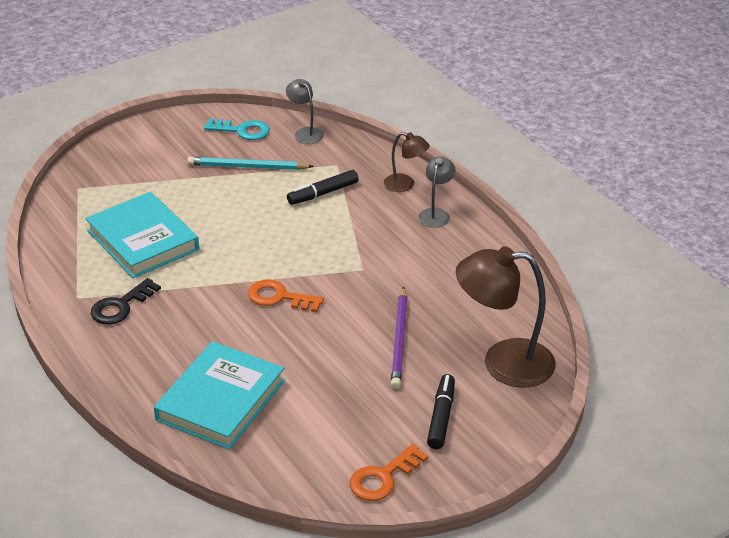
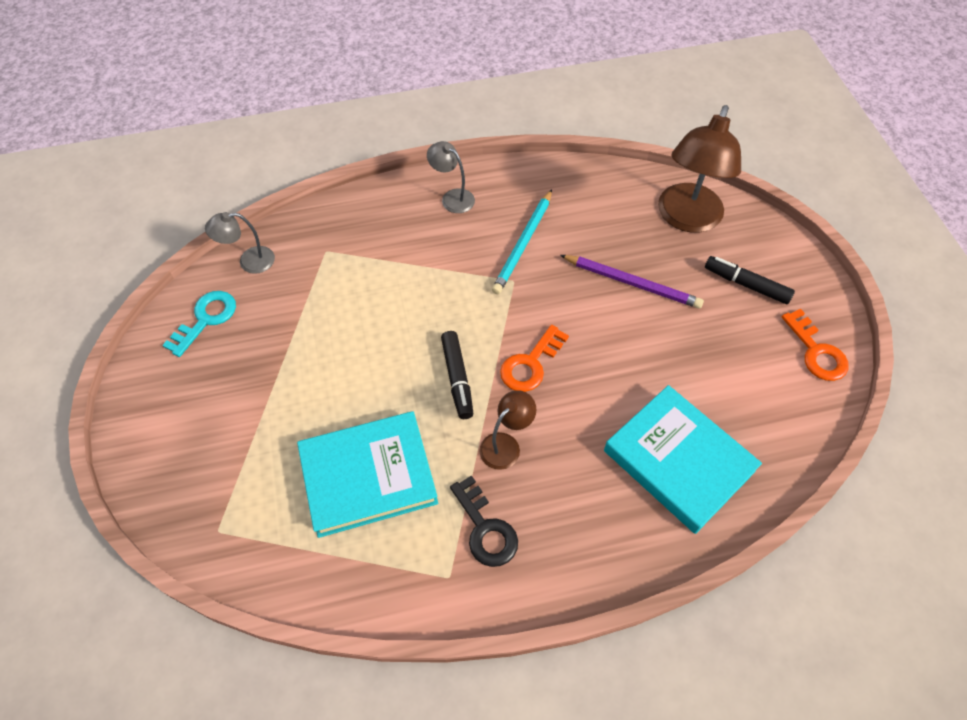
camera: 70 degrees left, 20 degrees up
(247, 167) = (282, 333): turquoise pencil -> turquoise pencil (523, 244)
(323, 193) = (370, 277): black marker -> black marker (457, 378)
(405, 185) = (393, 206): brown lamp -> brown lamp (506, 445)

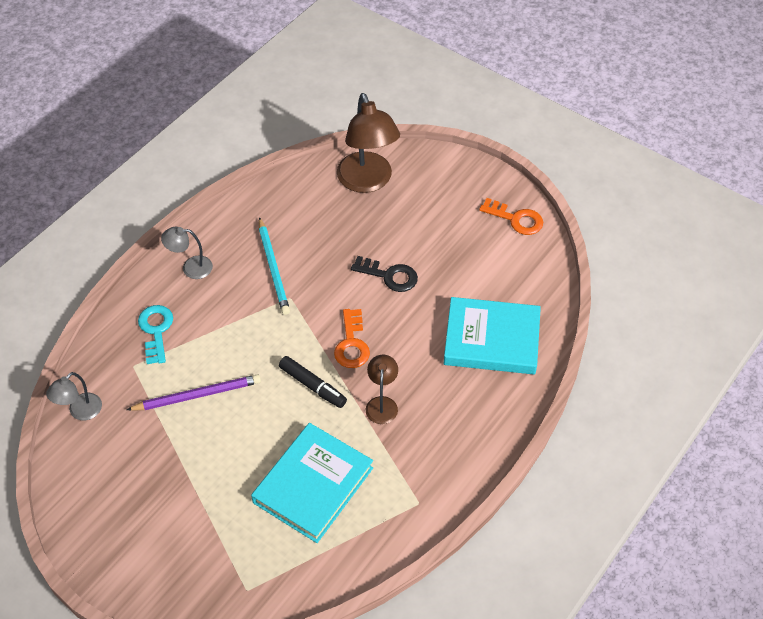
camera: 40 degrees left, 5 degrees down
(206, 319) = (90, 472): turquoise key -> turquoise key (156, 330)
(485, 528) = (415, 460): black key -> black key (389, 276)
(632, 283) = (370, 248): purple pencil -> purple pencil (197, 395)
(746, 284) = (441, 203): black marker -> none

